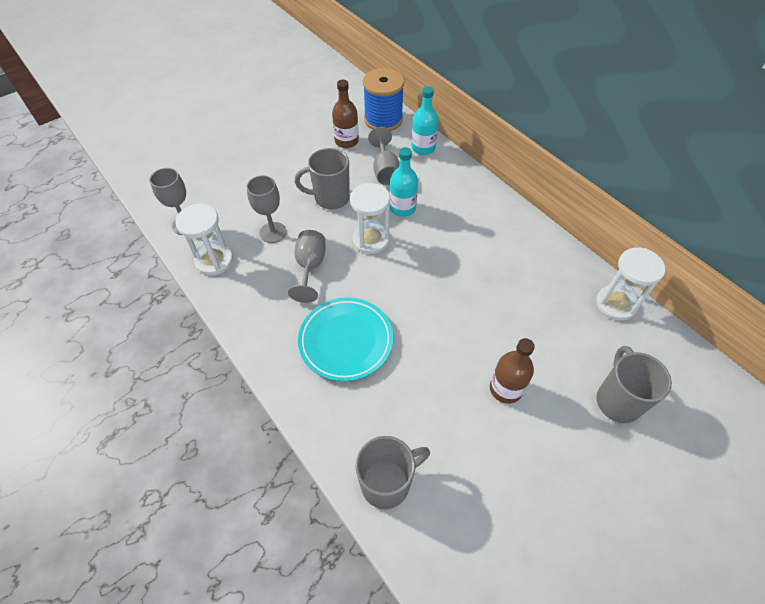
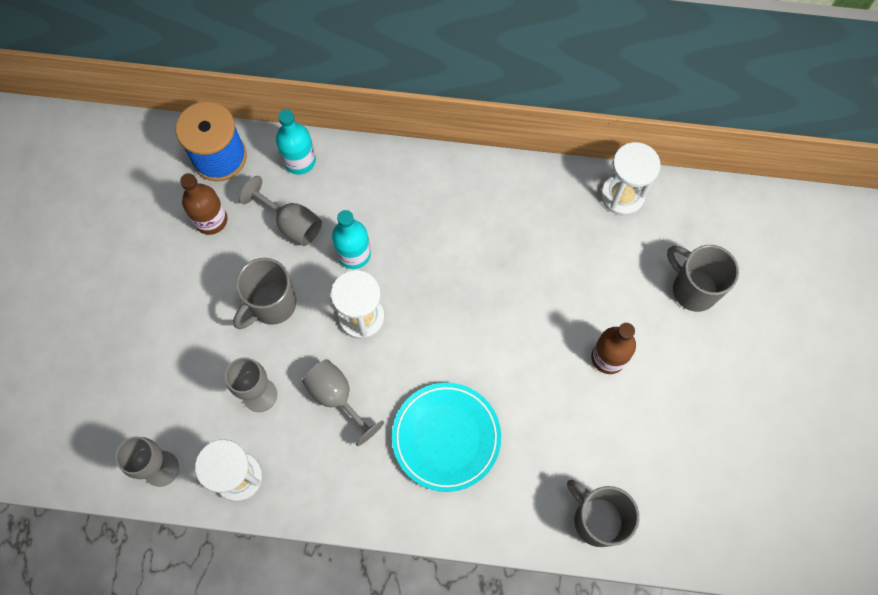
camera: 45 degrees left, 15 degrees up
(387, 483) = (596, 520): grey mug -> grey mug turned 60 degrees counterclockwise

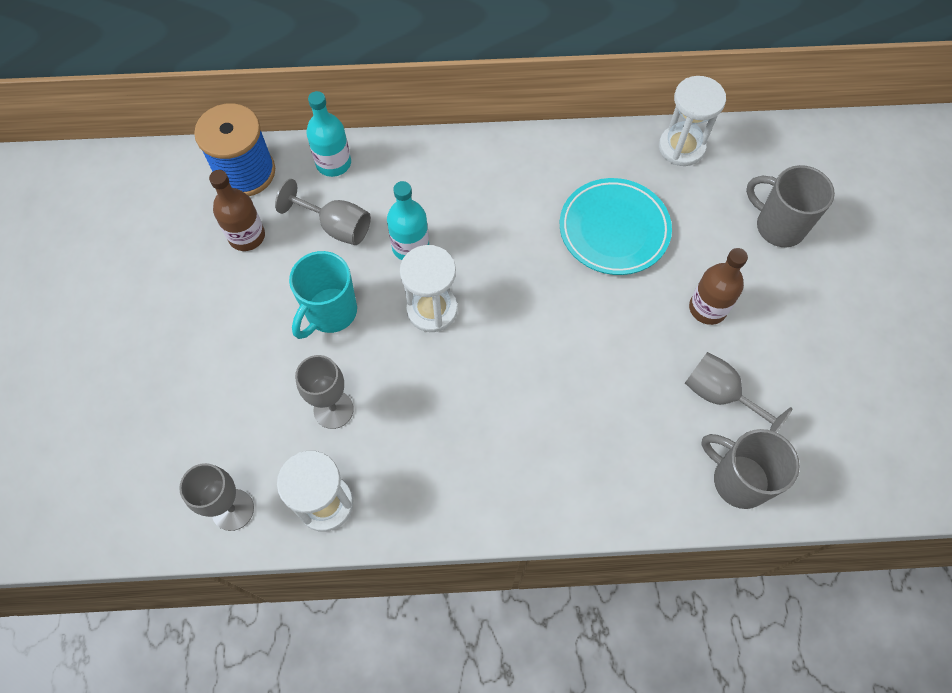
camera: 10 degrees left, 5 degrees down
(272, 305) = (330, 312): grey mug -> turquoise mug
(337, 397) = (421, 398): grey goblet -> grey goblet (720, 395)
(446, 437) = (552, 420): turquoise plate -> turquoise plate (614, 230)

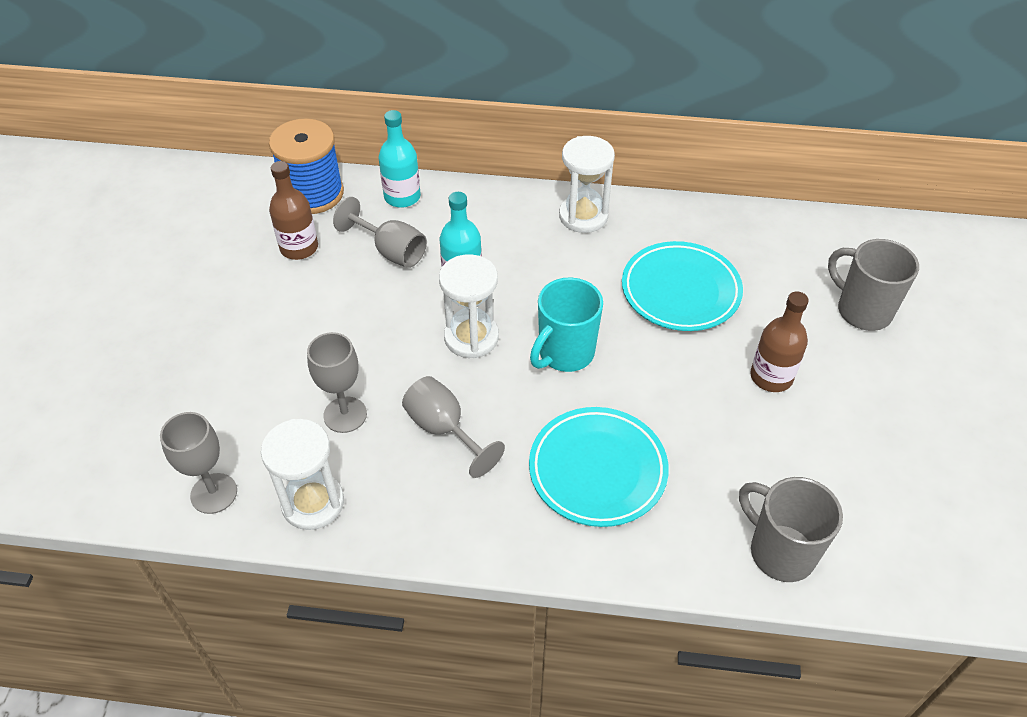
camera: 10 degrees right, 15 degrees down
(330, 312) = (365, 325): turquoise mug -> turquoise mug (565, 353)
(571, 428) = (597, 470): none -> turquoise plate
(681, 147) = (766, 227): white hourglass -> white hourglass (583, 216)
(720, 395) = (772, 463): grey goblet -> grey goblet (444, 429)

